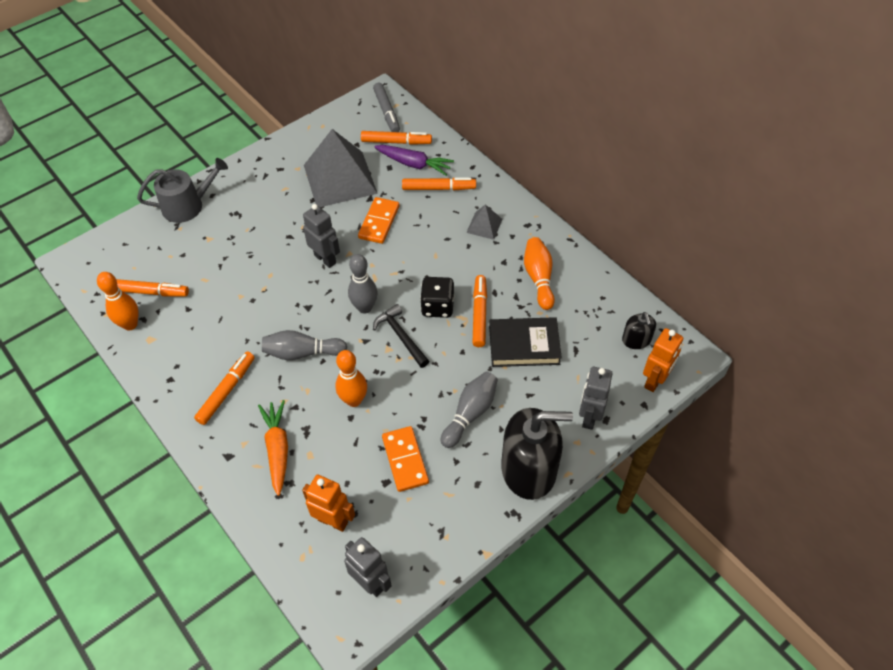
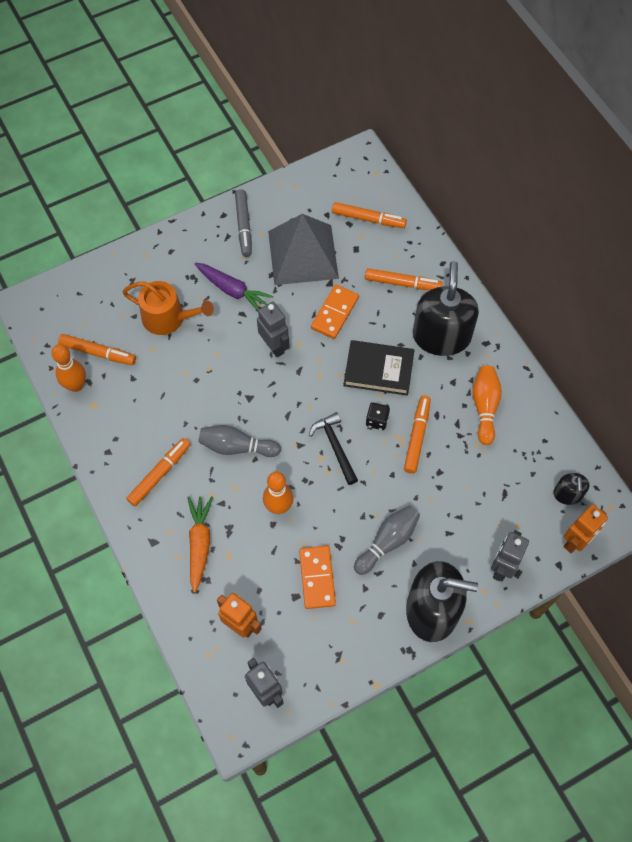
camera: 10 degrees right, 10 degrees up
(188, 205) = (145, 260): grey watering can -> none
(217, 251) = (168, 318): none -> orange watering can
(365, 307) = (305, 408): grey bowling pin -> none
(386, 112) = (364, 179): grey marker -> grey marker (244, 226)
(414, 164) = (382, 249): purple carrot -> purple carrot (233, 290)
(437, 306) = (377, 420): black dice -> black dice, size x0.65
(484, 225) = (441, 336): grey pyramid -> black soap dispenser
(524, 345) = (454, 479): black book -> black book (378, 370)

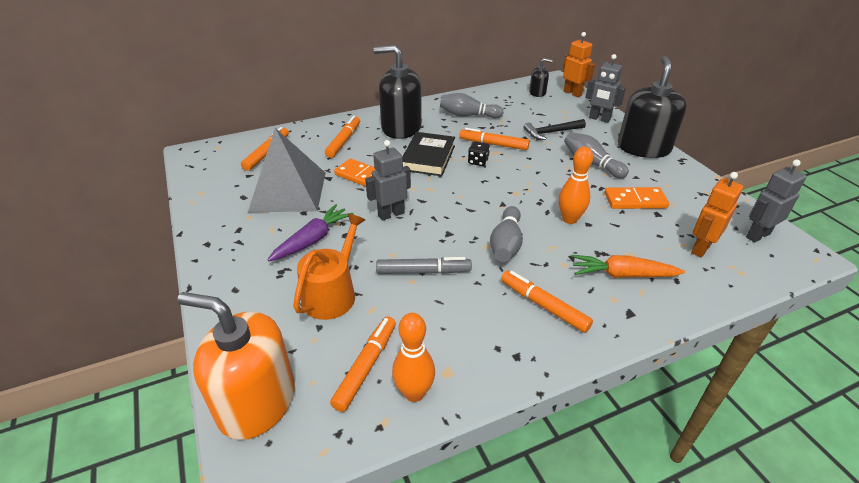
camera: 85 degrees left, 25 degrees down
(70, 294) = (257, 402): none -> orange soap dispenser
(244, 226) = (231, 228): grey marker -> grey marker (423, 271)
(335, 446) = (504, 184): black hammer -> black hammer (551, 132)
(484, 407) = (468, 115): orange bowling pin -> grey bowling pin

